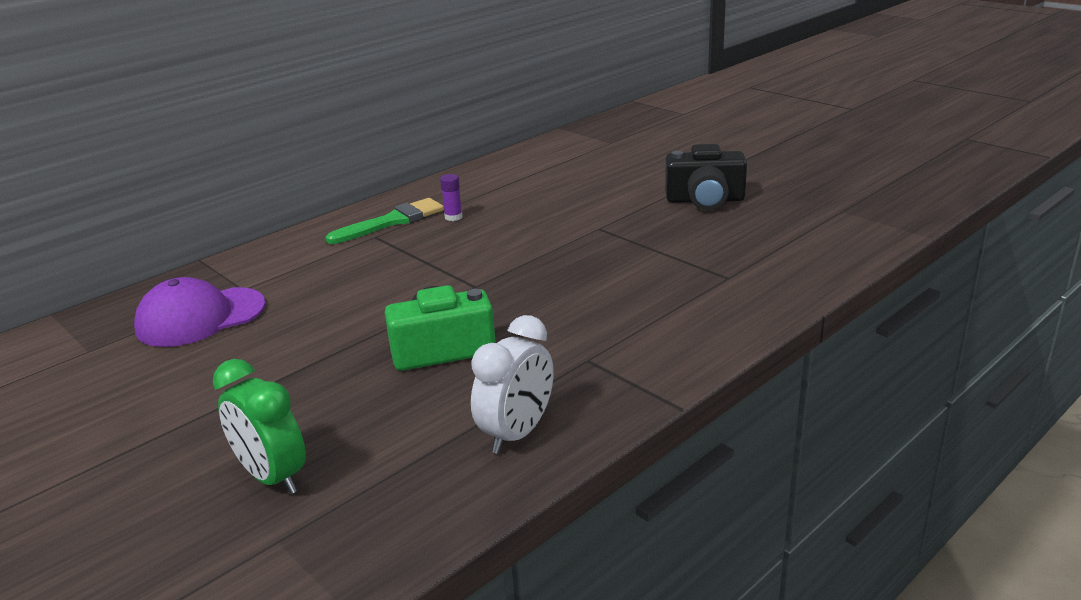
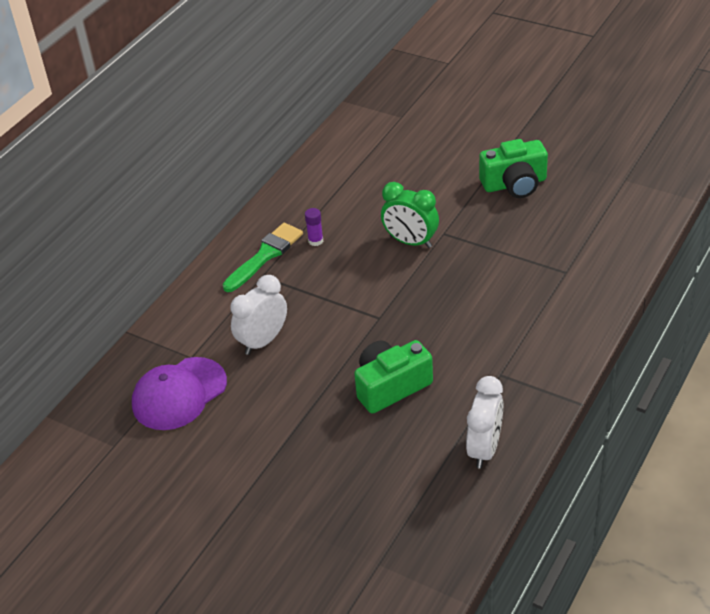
camera: 15 degrees left, 15 degrees up
(272, 477) = (342, 520): green clock -> green clock (410, 242)
(330, 287) = (263, 341): none -> white clock
(705, 200) = (514, 184): black camera -> green camera

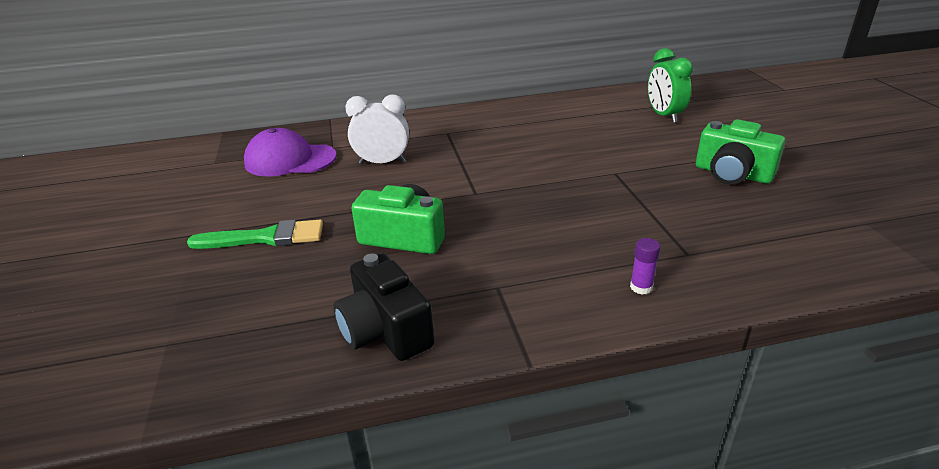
camera: 45 degrees right, 10 degrees down
(265, 255) = (468, 124): green brush -> green brush (265, 238)
(315, 241) = (513, 132): purple glue stick -> purple glue stick (641, 287)
(410, 242) = (579, 165): green clock -> green clock (664, 115)
(484, 449) = (385, 330): white clock -> black camera

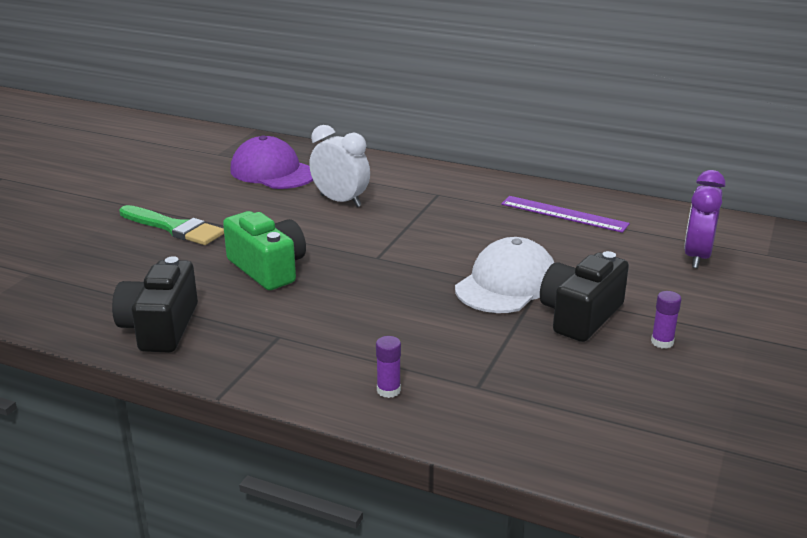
camera: 35 degrees right, 5 degrees down
(550, 117) = (563, 214): none -> purple ruler
(590, 175) = (507, 284): none -> white cap
(664, 115) = (697, 257): green clock -> purple clock
(665, 177) = (580, 315): none -> black camera
(732, 174) = (662, 342): green camera -> purple glue stick

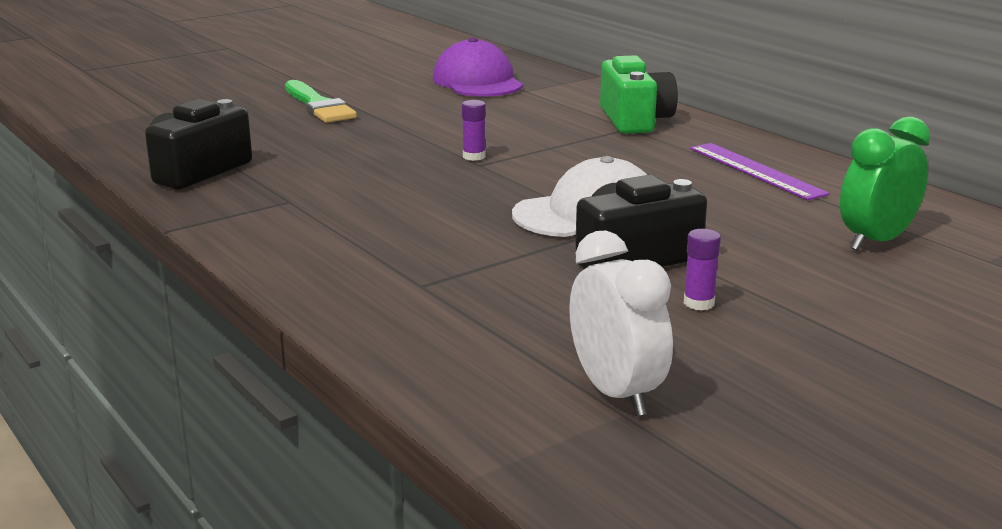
camera: 30 degrees right, 5 degrees down
(268, 268) = (357, 151): green camera -> green camera (635, 120)
(340, 201) = (511, 115): white clock -> white clock (616, 393)
(388, 390) = (326, 264): purple glue stick -> purple glue stick (474, 156)
(697, 257) = (876, 241): purple clock -> green clock

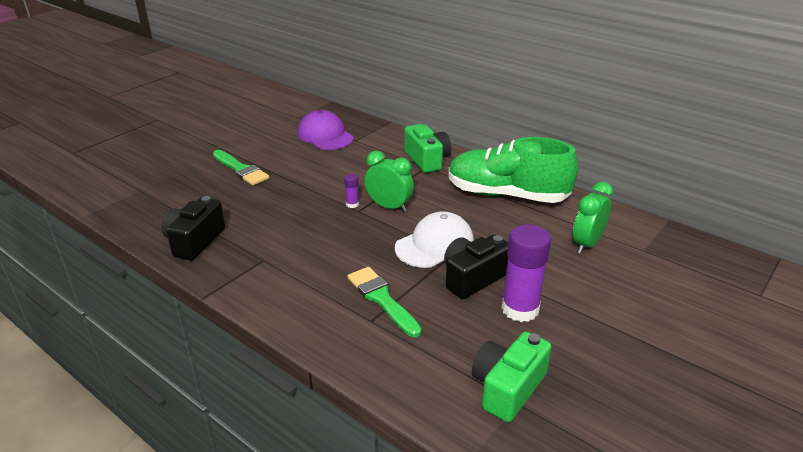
camera: 15 degrees left, 10 degrees up
(455, 263) = (382, 299): none -> green brush
(535, 165) = (389, 207): none -> green clock
(616, 393) = (507, 388): white clock -> green camera
(699, 303) = (520, 309): purple glue stick -> purple glue stick, size x2.29
(756, 170) = (507, 195): purple ruler -> green shoe

